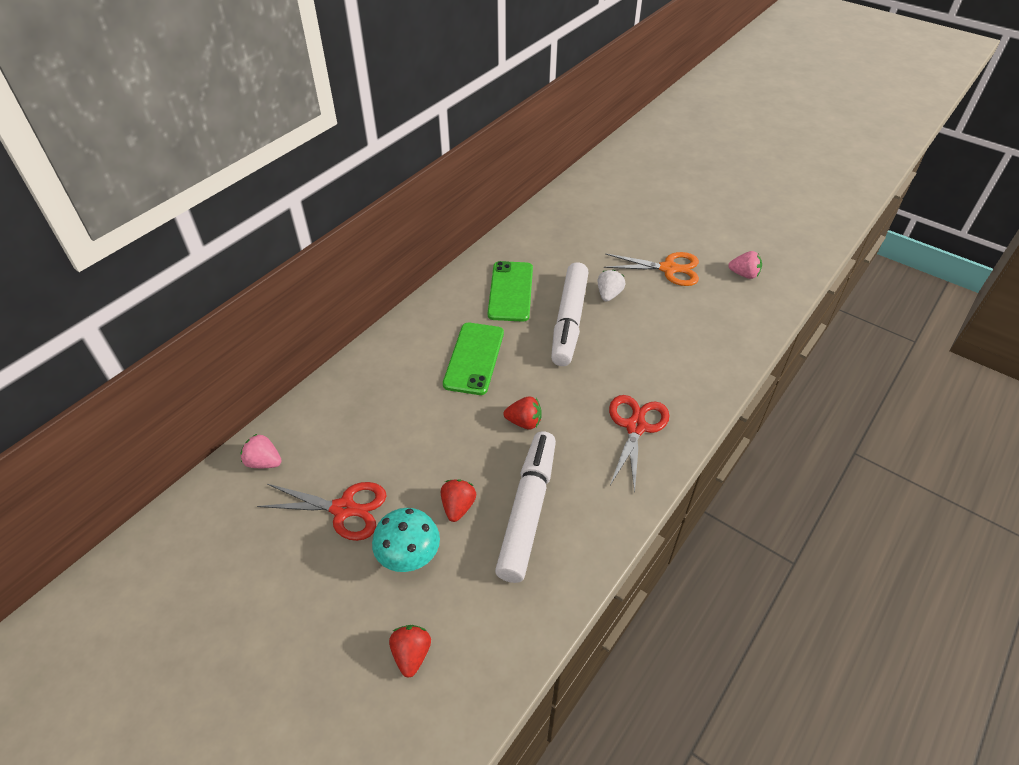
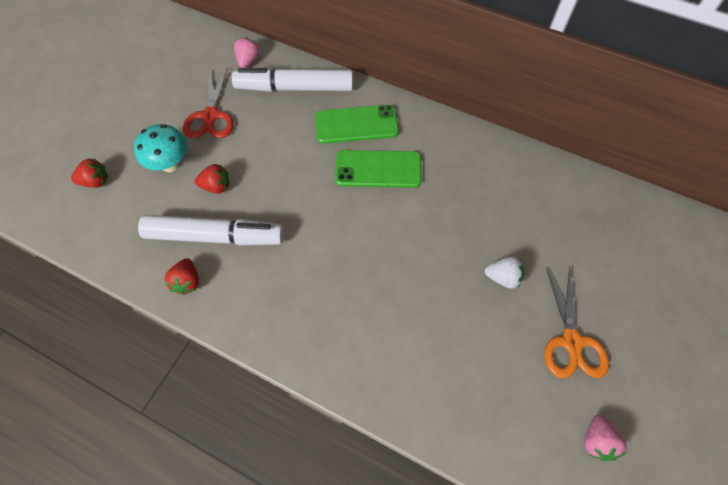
camera: 80 degrees right, 15 degrees up
(510, 291) = (477, 184): green phone -> green phone (356, 124)
(524, 422) = (309, 220): red strawberry -> red strawberry (187, 281)
(569, 321) = (449, 242): white marker -> white marker (295, 88)
(635, 427) = (316, 317): red scissors -> none

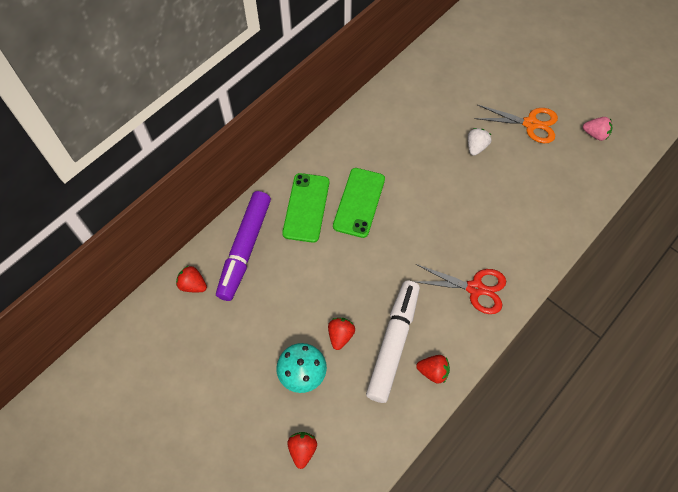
camera: 75 degrees left, 0 degrees up
(211, 116) = (254, 330): red scissors -> red scissors (475, 288)
(248, 61) = (193, 285): pink strawberry -> red strawberry
(295, 88) = (245, 249): white marker -> purple marker

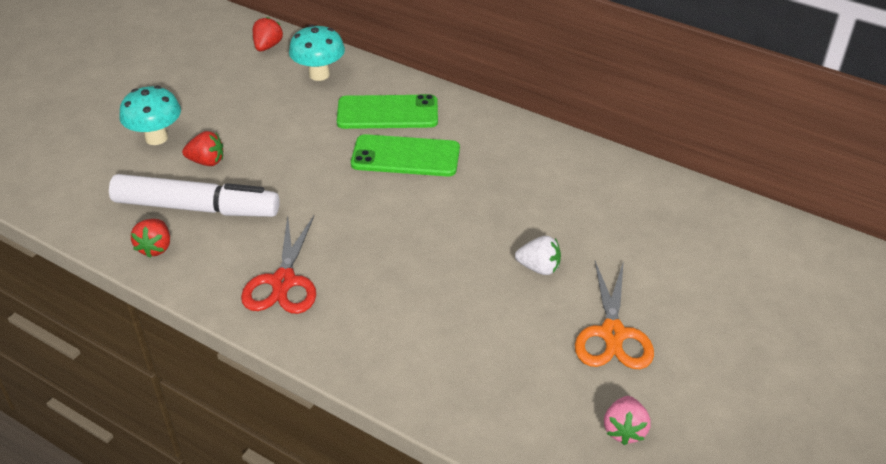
camera: 80 degrees right, 20 degrees down
(245, 249) = (319, 74): purple marker -> turquoise mushroom
(302, 450) = (64, 149): red strawberry -> none

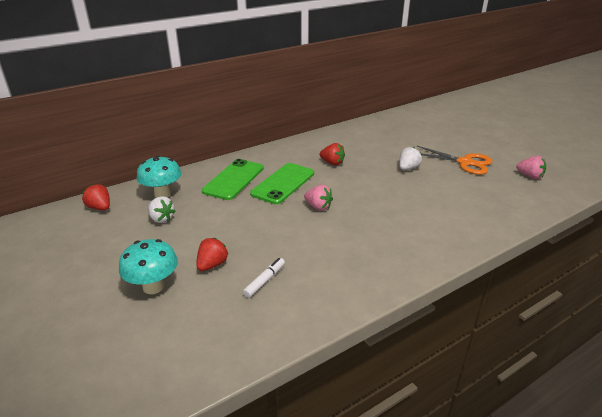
camera: 65 degrees left, 10 degrees down
(155, 248) = (297, 312): red strawberry -> red strawberry (332, 163)
(196, 208) = (264, 281): white marker -> white marker, size x0.41
(270, 94) = (161, 219): none -> white strawberry
(283, 282) = (374, 255): red scissors -> none
(366, 204) = (318, 207): none -> pink strawberry

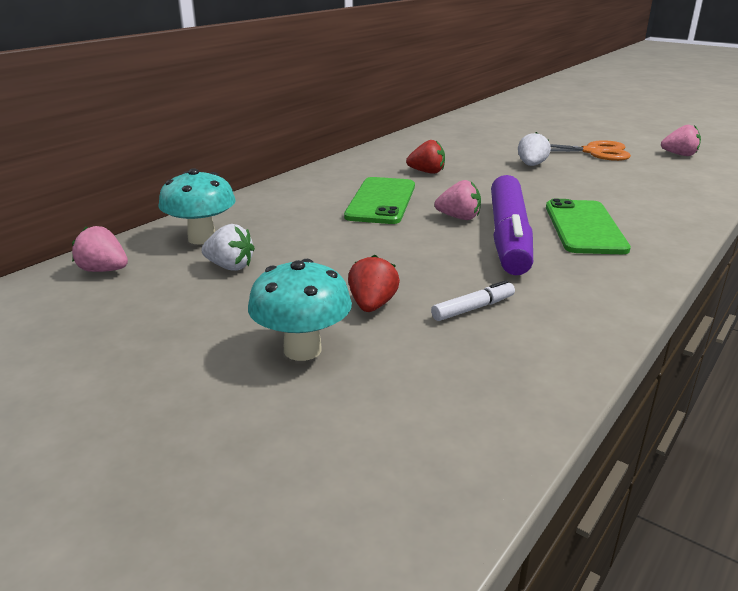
camera: 20 degrees left, 5 degrees down
(100, 208) = (104, 270): red strawberry -> pink strawberry
(233, 179) = (302, 207): green phone -> green phone (584, 227)
(264, 281) = (473, 308): white marker -> white marker turned 45 degrees clockwise
(335, 229) = (508, 237): none -> purple marker

